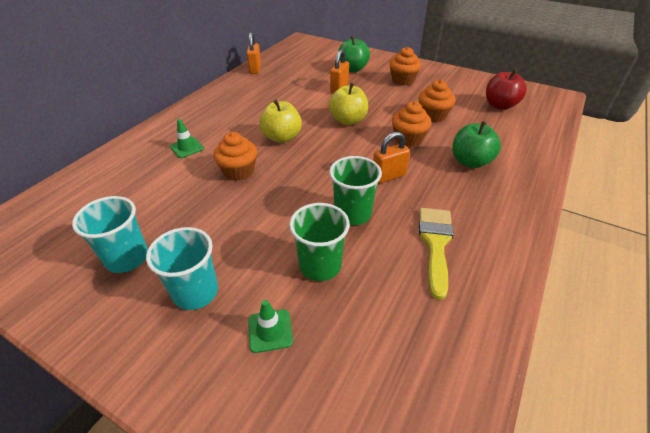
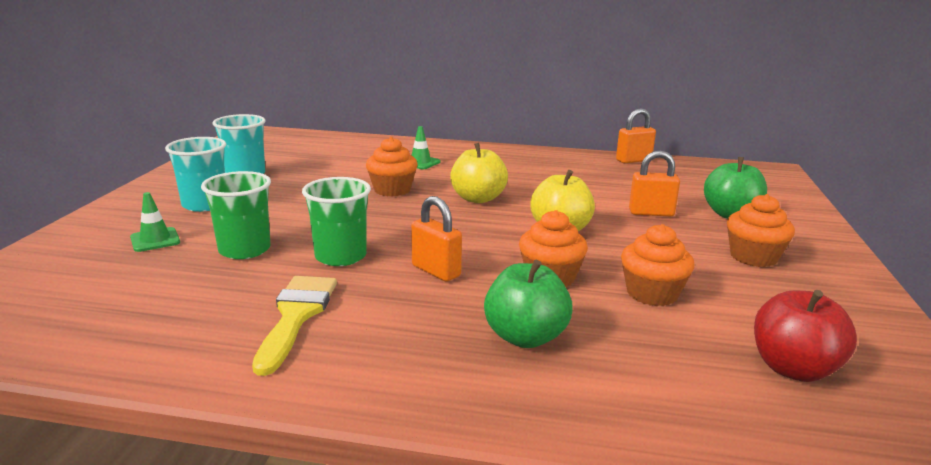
camera: 70 degrees right, 20 degrees down
(435, 243) = (296, 316): yellow brush -> yellow brush turned 75 degrees counterclockwise

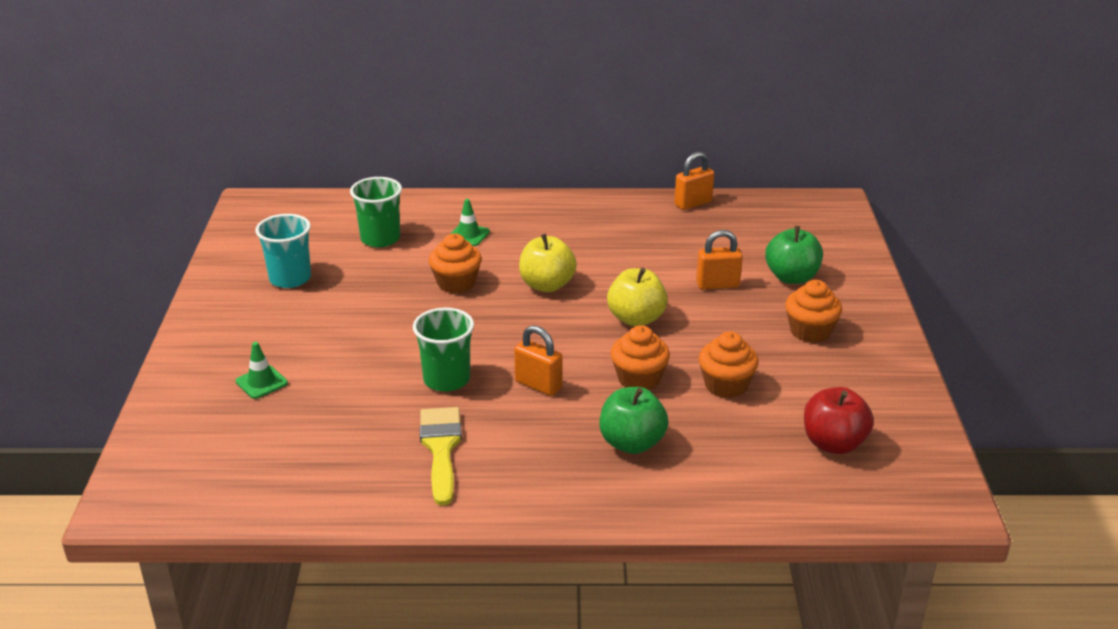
camera: 10 degrees left, 10 degrees up
(204, 204) = (277, 329): turquoise cup -> none
(244, 250) = (354, 383): green cup -> green cup (380, 239)

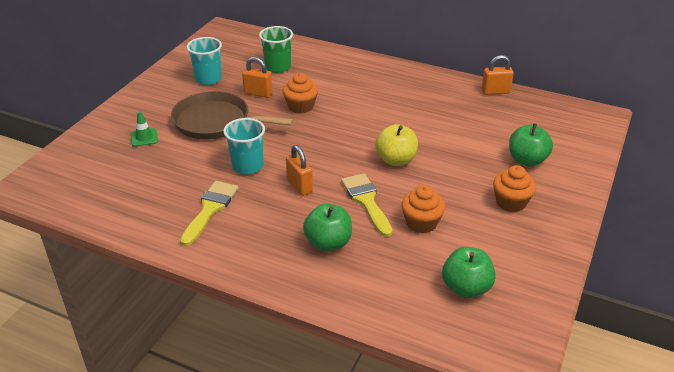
camera: 25 degrees right, 5 degrees up
(351, 334) = (215, 122): none -> brown pan
(446, 379) = (247, 166): green cup -> turquoise cup
(468, 235) = (332, 78): green traffic cone -> none
(547, 285) = (355, 122): yellow apple -> none
(639, 379) = (366, 201): orange cupcake -> yellow brush
(717, 285) = (469, 152): orange padlock -> orange padlock (258, 93)
(833, 443) = (466, 288): red apple -> green apple

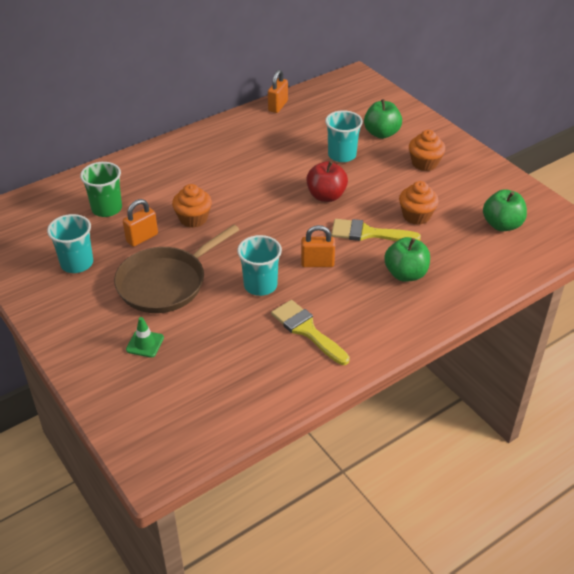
camera: 60 degrees left, 5 degrees up
(396, 160) = (326, 196): yellow apple -> red apple
(465, 149) = (342, 155): none -> turquoise cup

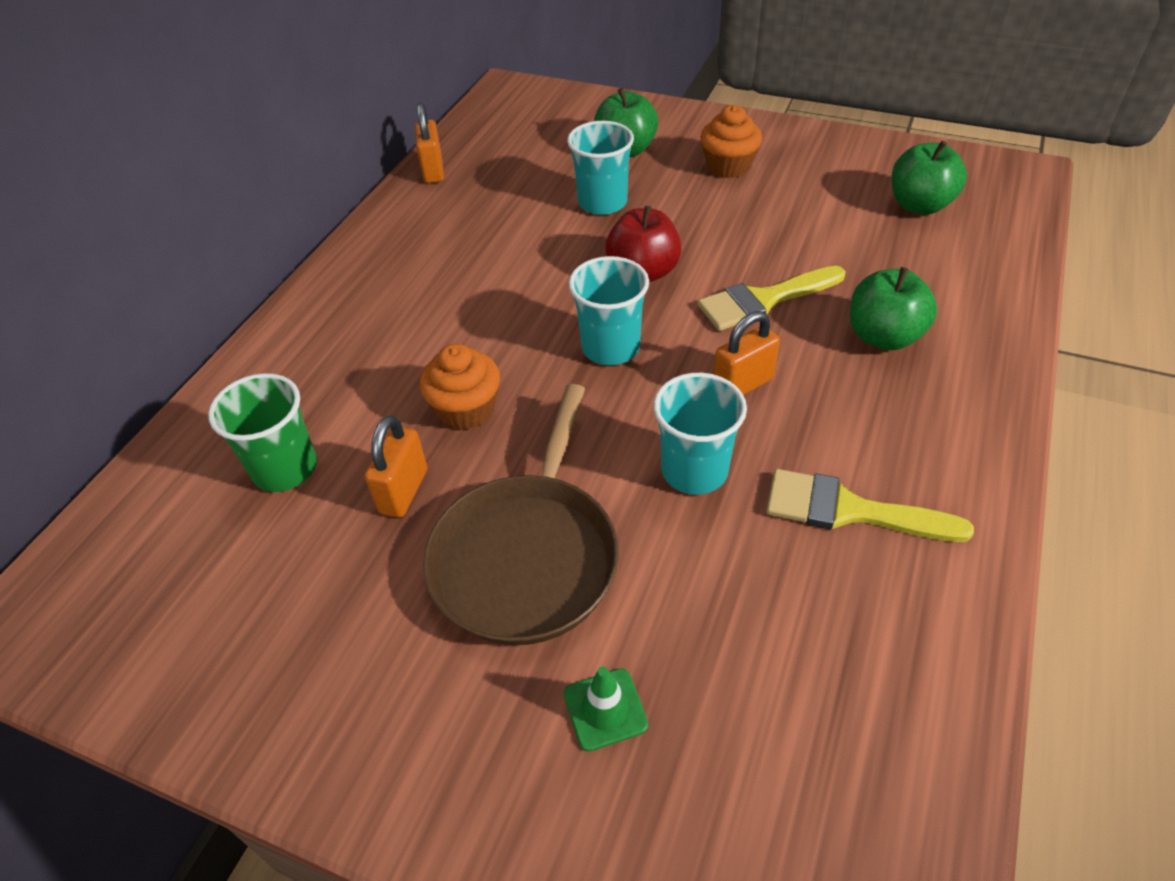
camera: 30 degrees left, 5 degrees up
(77, 263) = (316, 612): turquoise cup -> turquoise cup (610, 347)
(416, 216) = (800, 243): orange cupcake -> none

